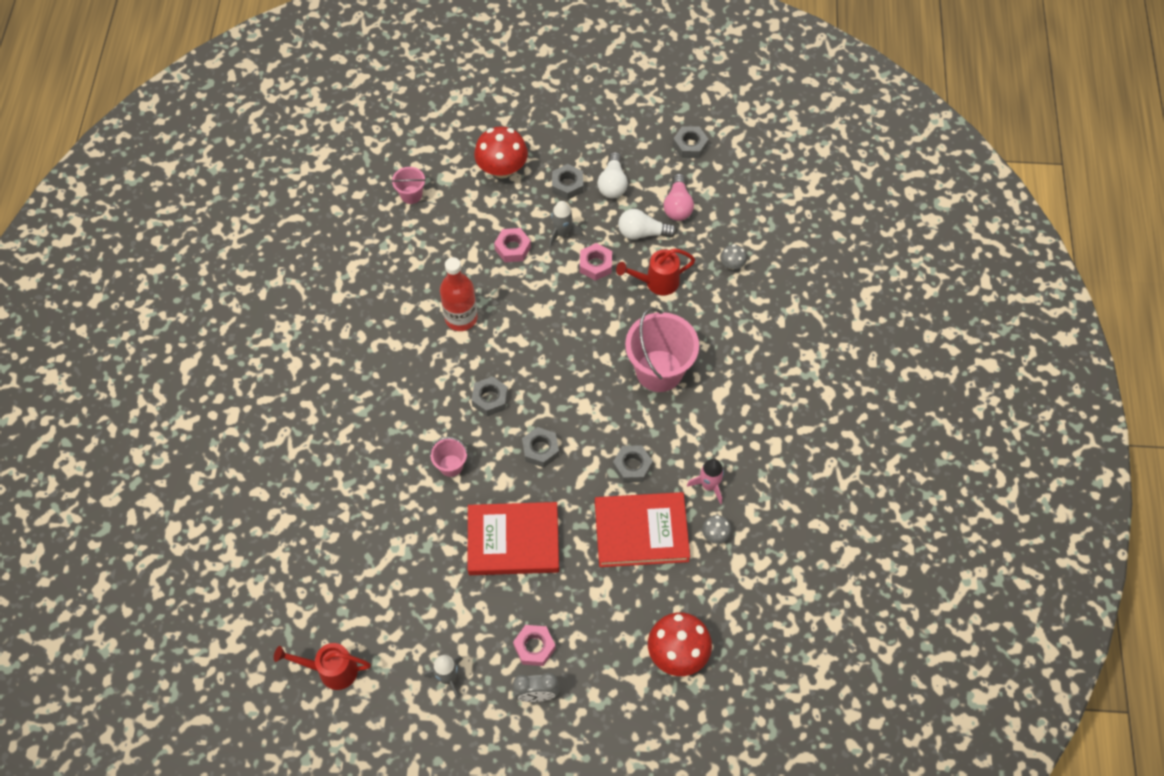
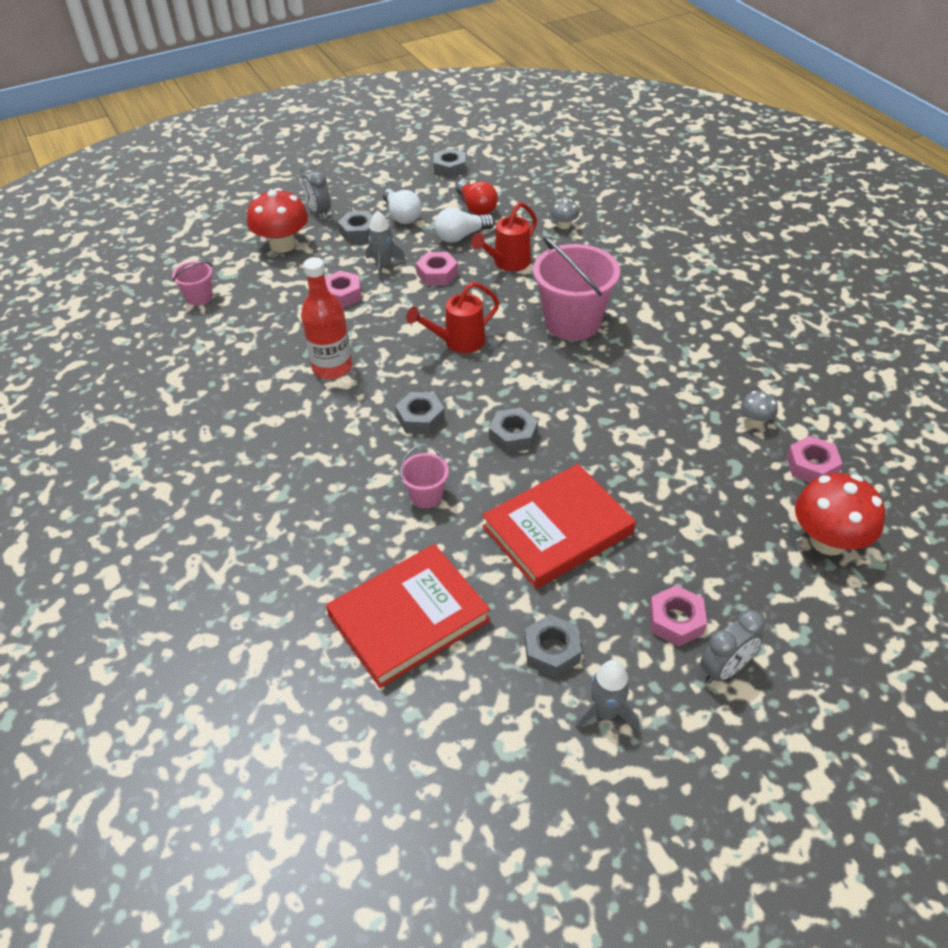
camera: 30 degrees left, 15 degrees down
(331, 670) = (449, 794): red watering can -> red watering can (458, 342)
(551, 145) = (319, 212): none -> grey clock
(632, 466) = (620, 405): grey nut -> grey nut (552, 650)
(641, 532) = (683, 454): red book -> red book (409, 618)
(678, 206) = (476, 208): pink light bulb -> red light bulb
(709, 485) = (708, 385): pink rocket -> none
(720, 593) = (811, 466): none -> pink nut

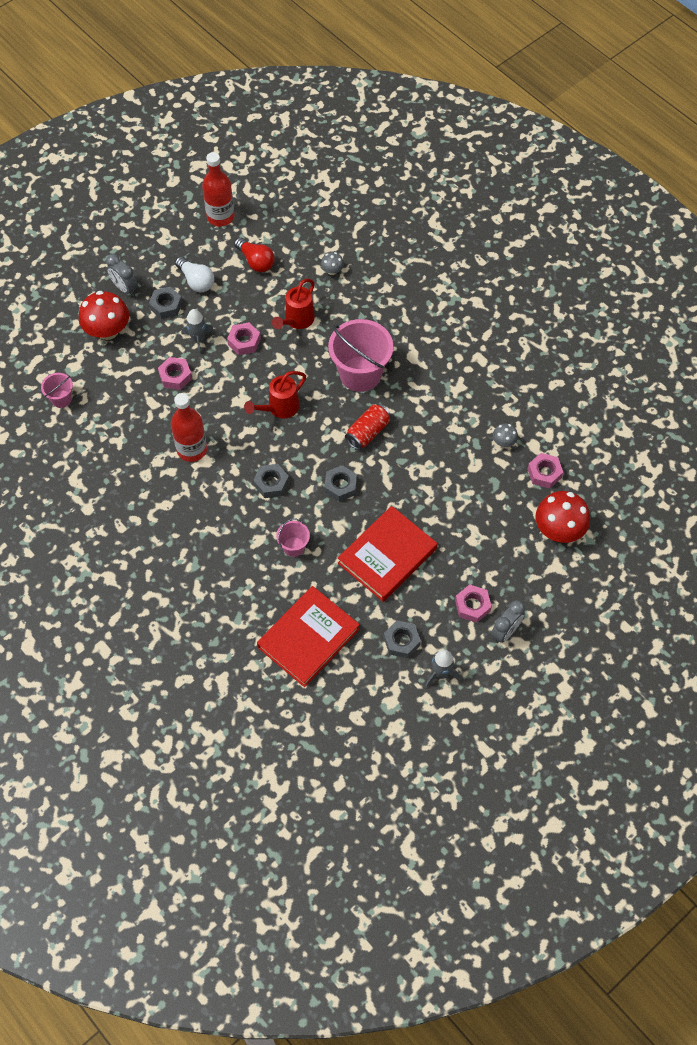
camera: 15 degrees left, 15 degrees up
(450, 168) = (220, 217): grey nut -> red bottle
(461, 236) = (252, 297): white light bulb -> none
(567, 383) = (368, 432): none -> red can

